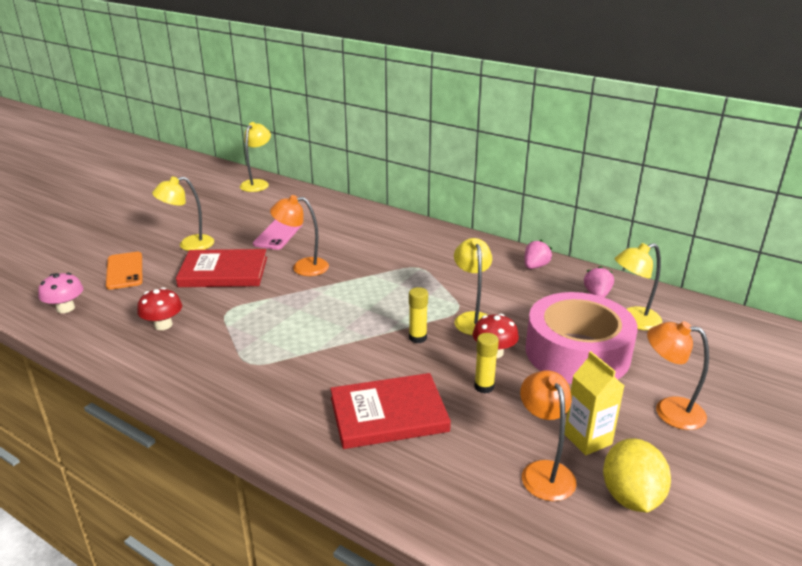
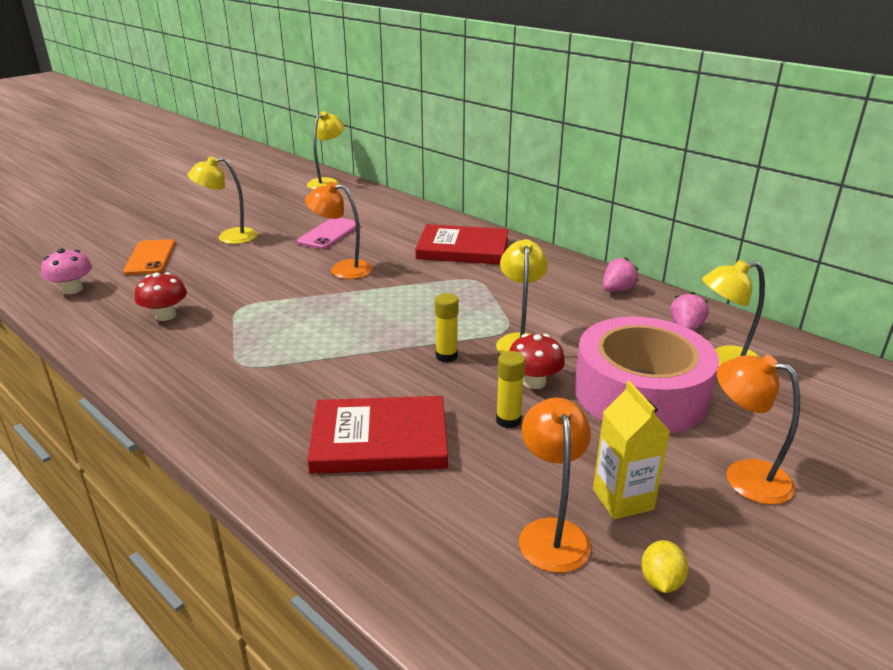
camera: 10 degrees right, 0 degrees up
(223, 272) = (254, 267): red book -> red book (463, 249)
(631, 497) = (661, 581): yellow lemon -> yellow lemon, size x0.52

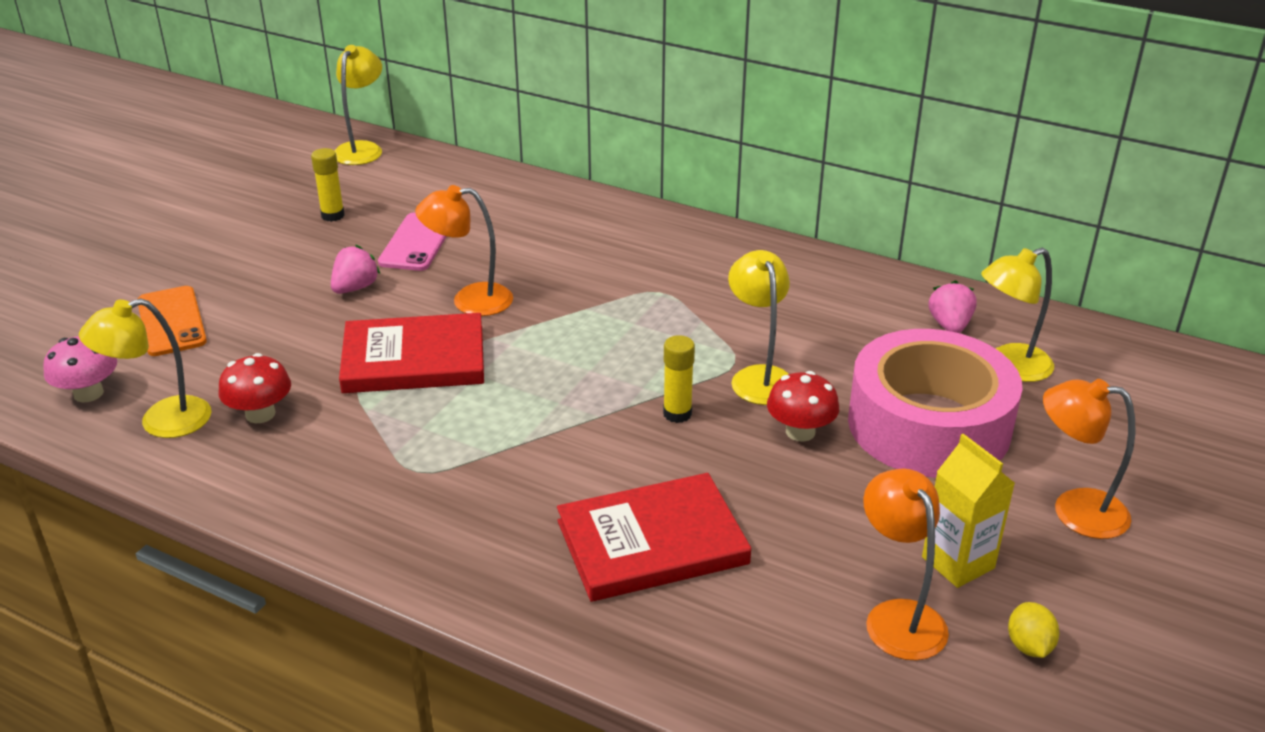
camera: 15 degrees left, 5 degrees up
(229, 237) = (270, 269): yellow lamp -> yellow lamp (161, 422)
(463, 249) = (619, 243): red book -> red book (414, 359)
(508, 420) = (792, 489): yellow glue stick -> yellow glue stick (333, 215)
(617, 290) = (847, 281): pink strawberry -> pink strawberry (355, 288)

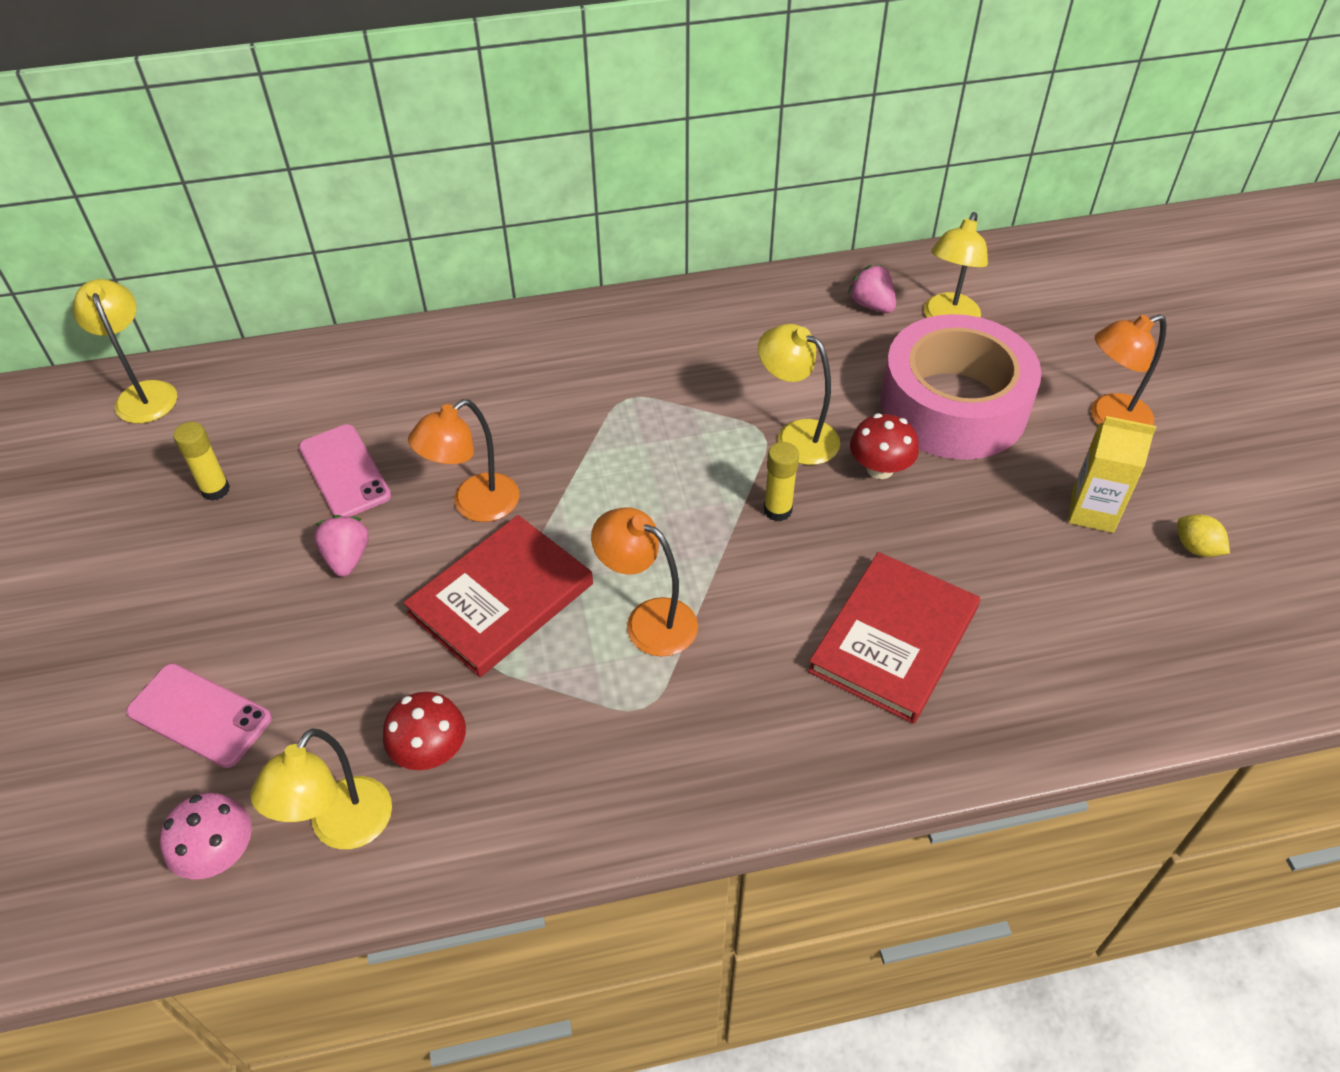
camera: 40 degrees left, 15 degrees up
(171, 321) = (199, 715): orange phone -> pink phone
(898, 616) = (1106, 582): orange lamp -> orange lamp (648, 620)

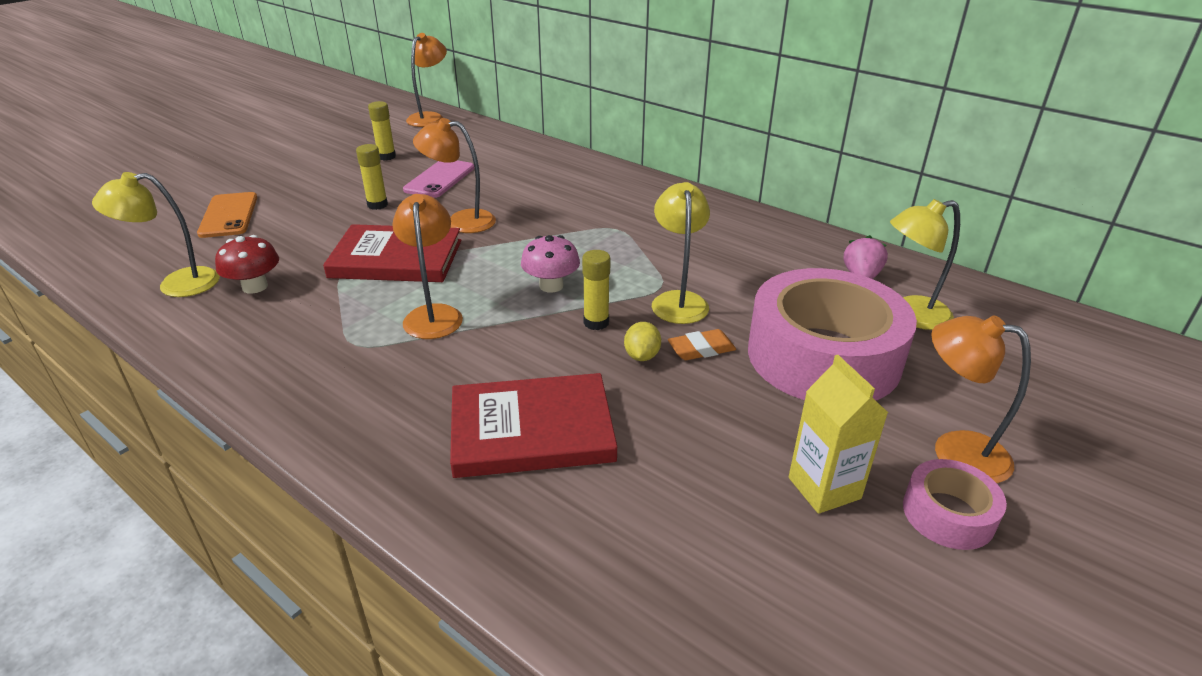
camera: 50 degrees right, 15 degrees down
(144, 393) = (430, 117): yellow lamp -> orange lamp
(199, 715) = (229, 215): pink phone -> orange phone
(219, 854) = (136, 258): pink mushroom -> pink mushroom (551, 286)
(347, 558) = (377, 205): pink strawberry -> yellow glue stick
(880, 468) = (701, 349): red mushroom -> orange eraser
(1160, 469) = (948, 514): none -> pink tape
(1196, 548) = (883, 587): yellow lemon -> yellow lemon (641, 356)

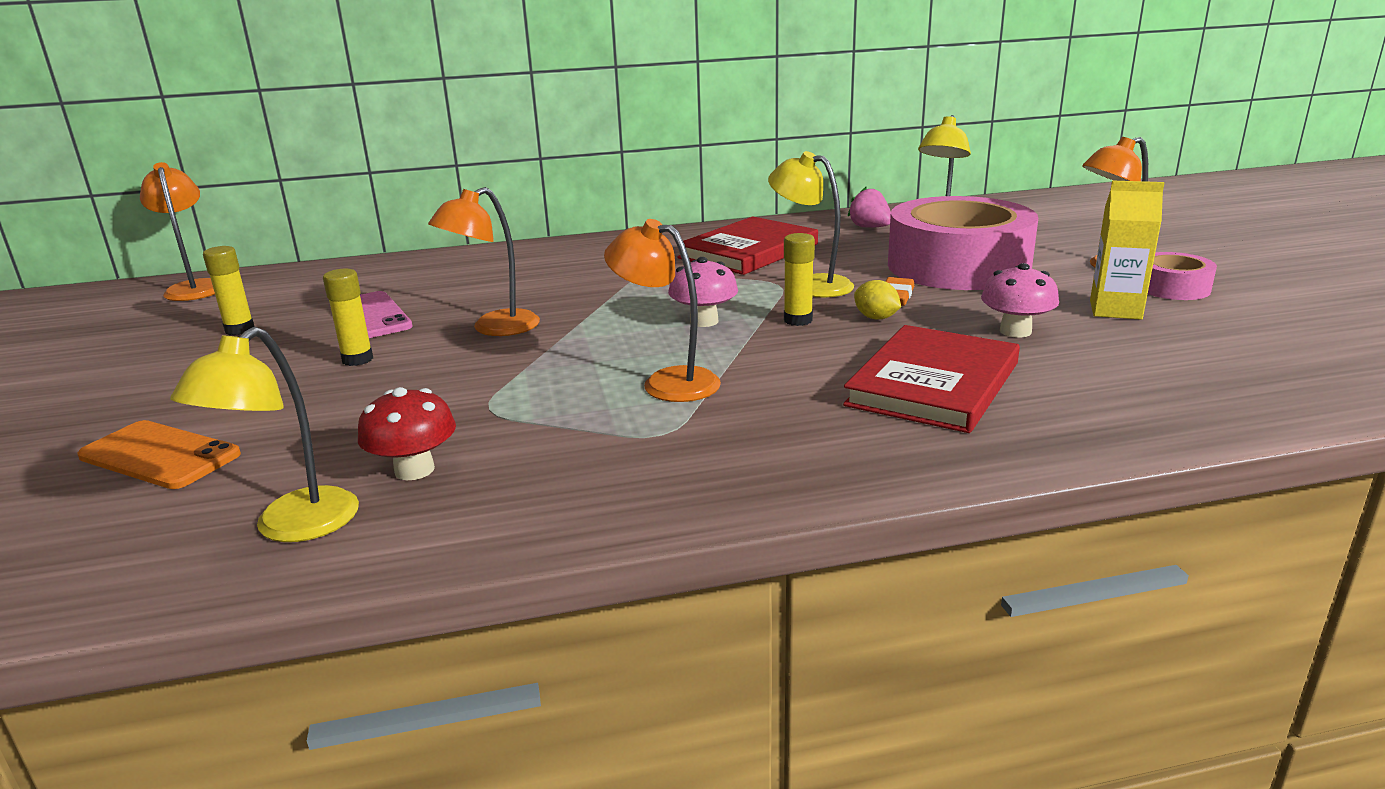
camera: 50 degrees left, 10 degrees down
(396, 259) = (512, 376): red book -> red book (748, 251)
(693, 439) = (1015, 331): none -> pink mushroom

